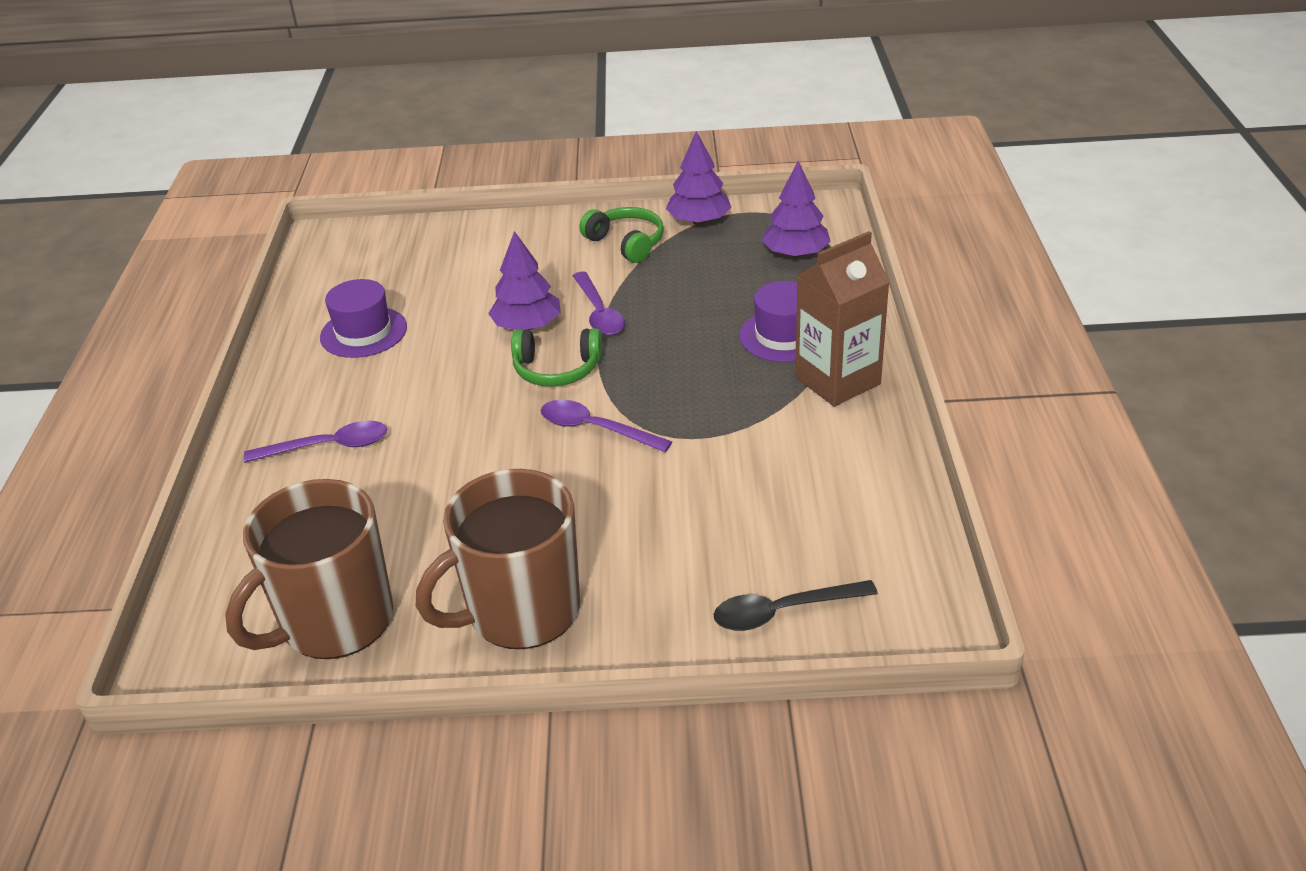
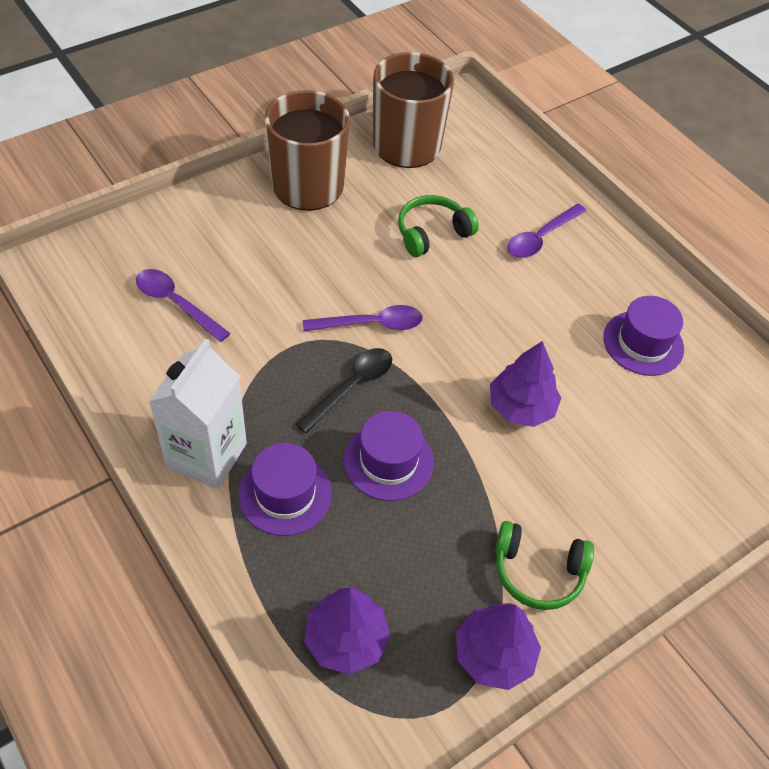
camera: 140 degrees right, 15 degrees up
(557, 369) = (451, 369): green headphones -> green headphones (432, 233)
(599, 313) = (475, 451): purple spoon -> purple spoon (176, 303)
(678, 328) = (388, 461): none -> purple hat
(783, 611) = (150, 240): black spoon -> black spoon (351, 387)
(837, 381) = (206, 455): brown carton -> white carton

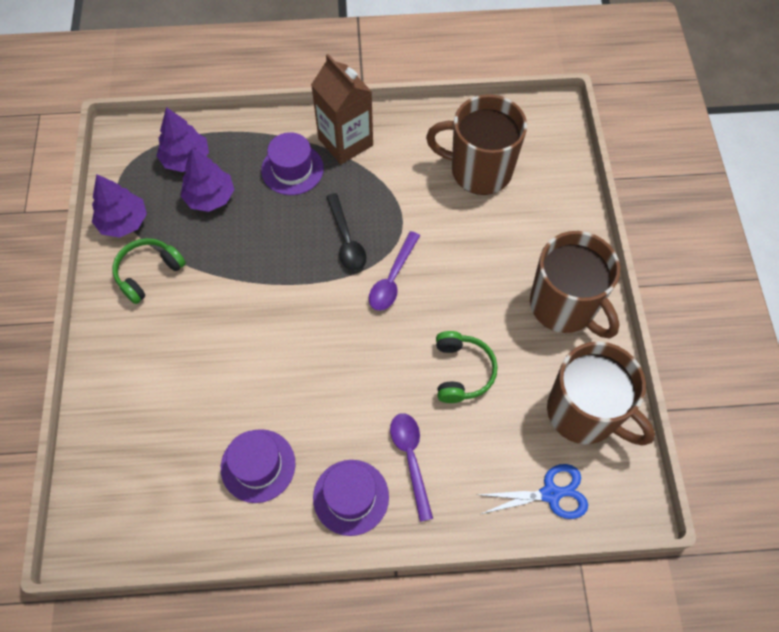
camera: 125 degrees right, 10 degrees up
(176, 303) = (479, 170): purple spoon -> brown mug
(206, 455) = (345, 142): white carton -> brown carton
(388, 461) = (277, 233): purple hat -> purple hat (351, 497)
(493, 144) = (550, 494): none -> blue scissors
(521, 407) = (262, 336): purple tree -> purple tree (210, 197)

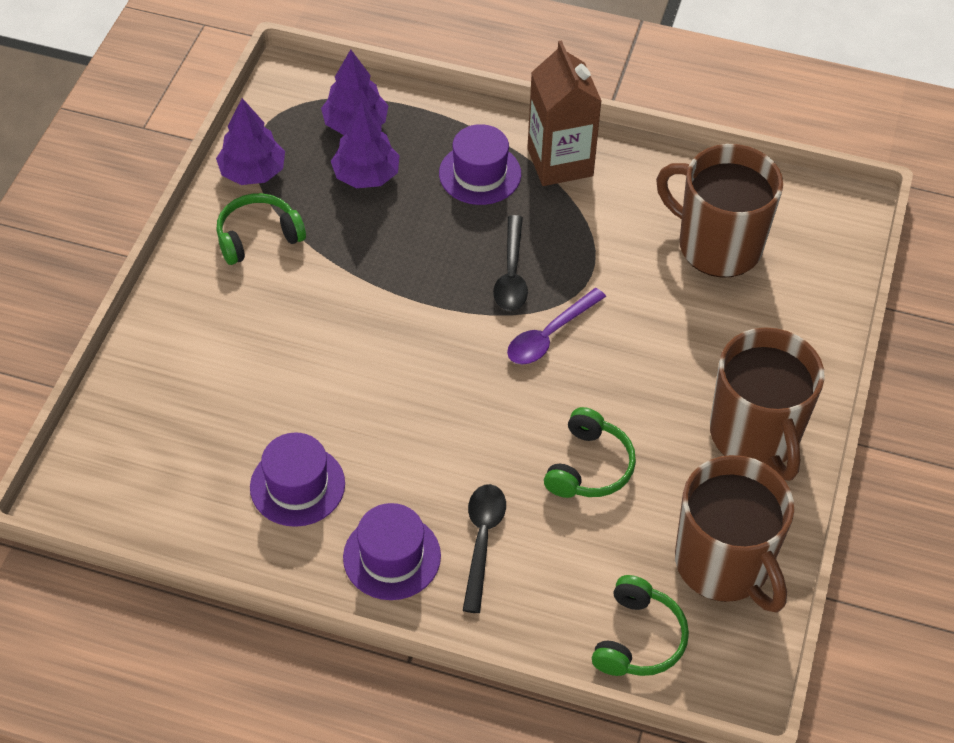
camera: 20 degrees right, 10 degrees down
(411, 459) = (482, 541): purple spoon -> black spoon
(550, 494) = (638, 639): blue scissors -> green headphones

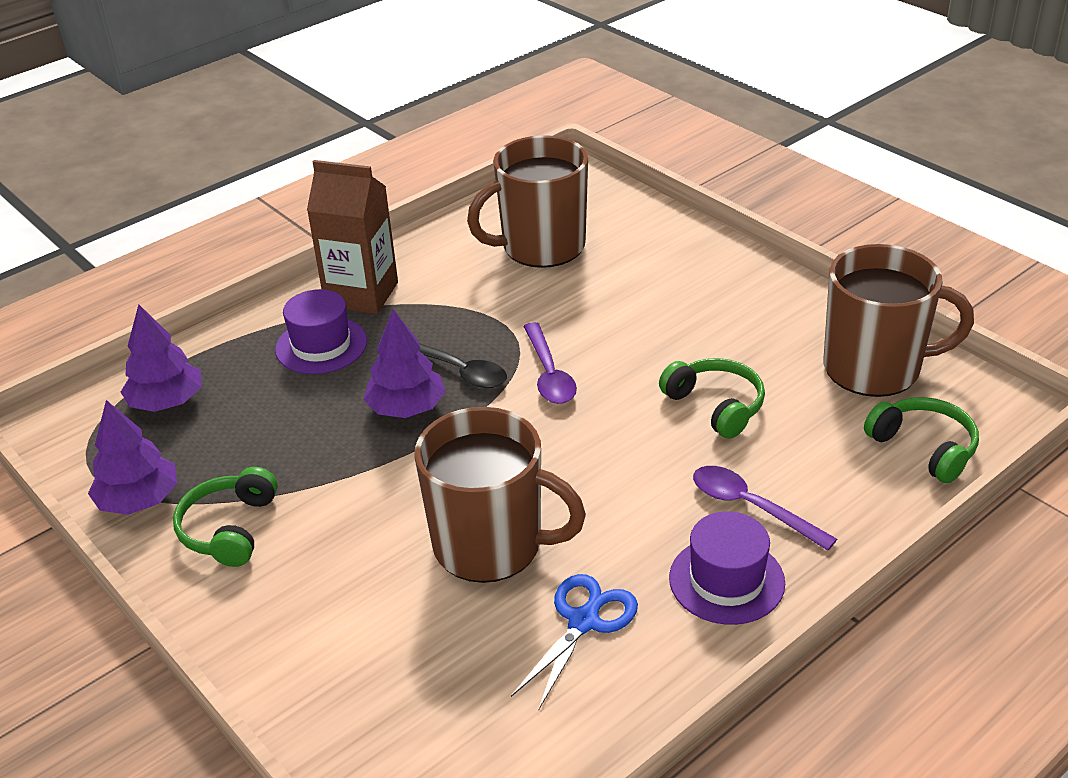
camera: 55 degrees left, 15 degrees down
(297, 485) = (583, 621): purple hat -> blue scissors
(366, 175) = (239, 419): purple tree -> purple tree (406, 408)
(482, 541) = (751, 507): black spoon -> purple spoon
(755, 436) = (754, 302): brown mug -> brown mug (491, 545)

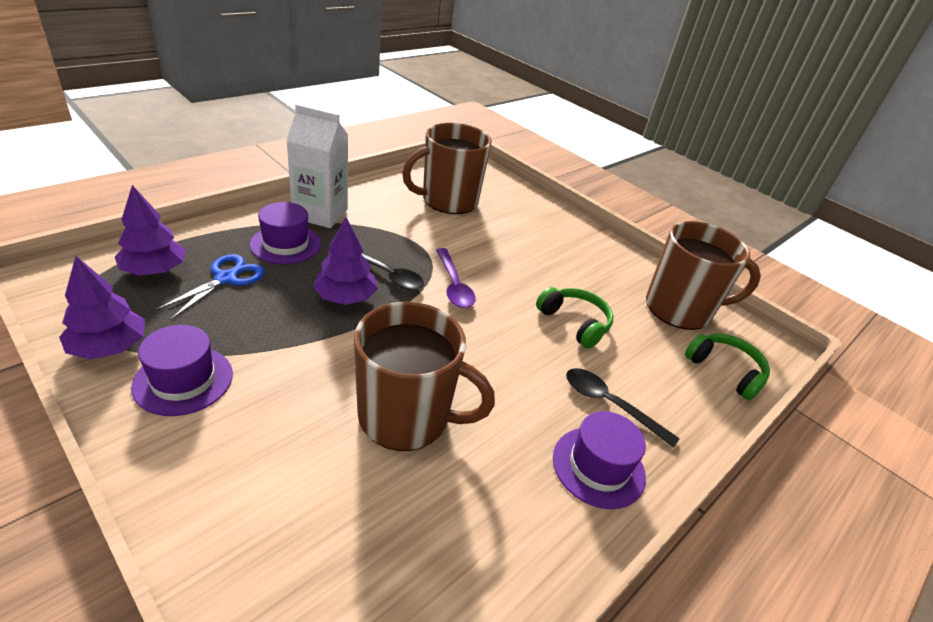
camera: 10 degrees left, 0 degrees up
(229, 529) = (183, 380): green headphones -> purple hat
(361, 294) = (320, 214): brown carton -> white carton
(583, 621) = (484, 496): blue scissors -> blue scissors (226, 278)
(751, 507) = (610, 404): purple spoon -> black spoon

